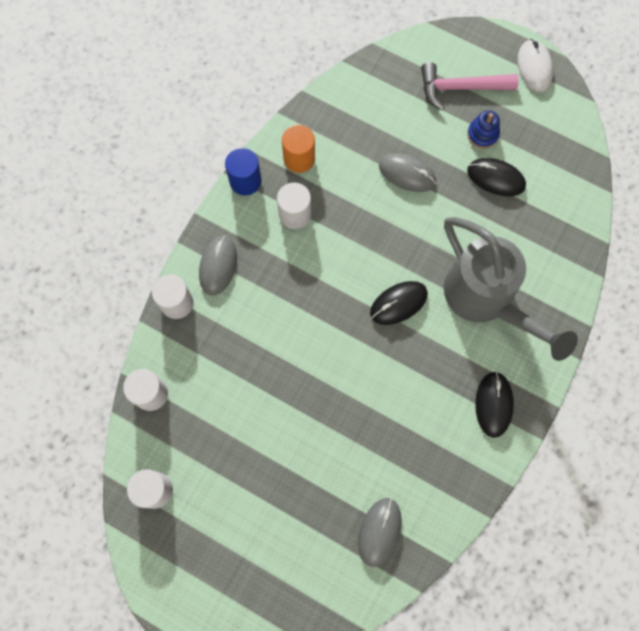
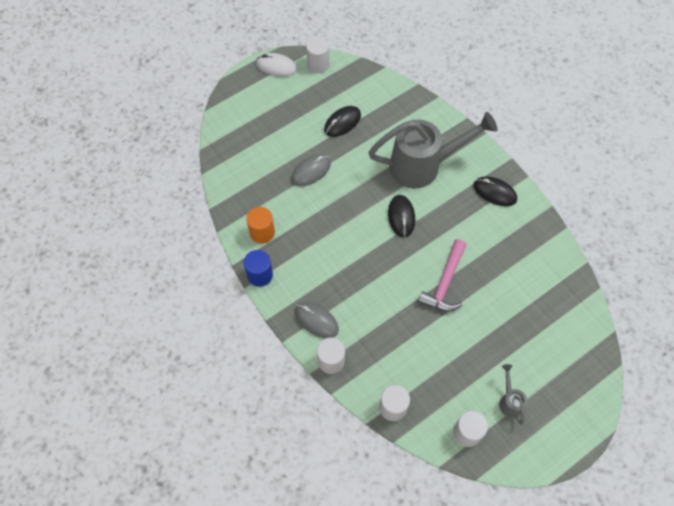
camera: 65 degrees left, 10 degrees down
(215, 526) = (509, 400): none -> grey watering can
(295, 214) = (303, 253): white cylinder -> white cylinder (318, 64)
(379, 532) = (552, 295): grey mouse -> none
(460, 88) = (266, 113): pink hammer -> pink hammer (445, 282)
(482, 134) = (307, 116): blue stacking toy -> none

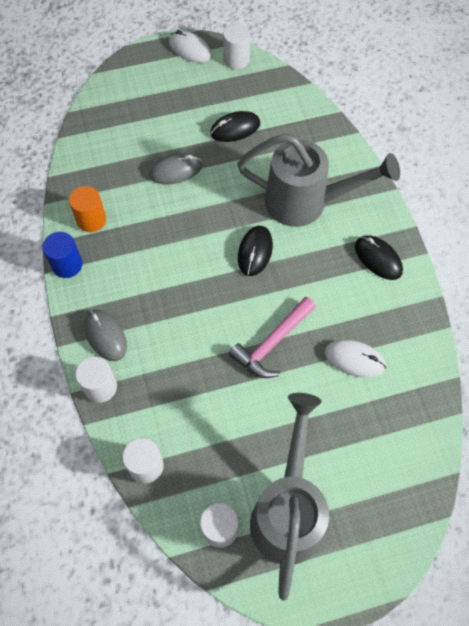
camera: 20 degrees right, 0 degrees up
(509, 274) = (354, 359): none -> white mouse
(509, 400) = (288, 509): grey watering can -> grey watering can, size x2.42

